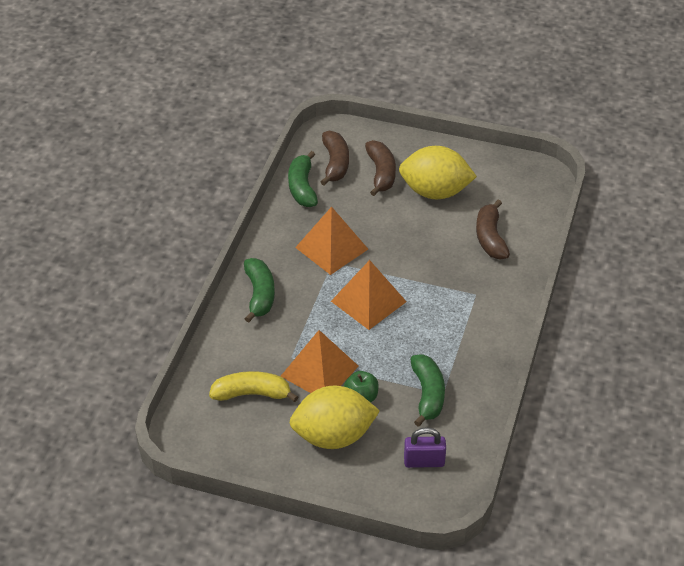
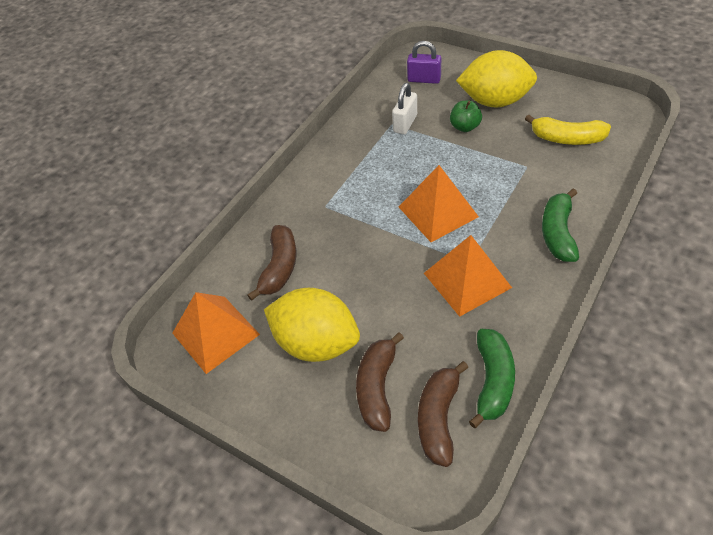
camera: 160 degrees left, 5 degrees up
(319, 371) = (500, 151): orange pyramid -> orange pyramid (215, 333)
(427, 394) = (405, 123): green banana -> white padlock

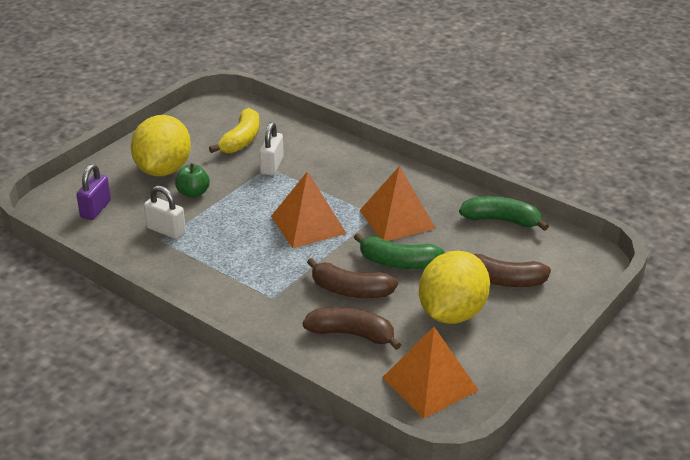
camera: 90 degrees left, 15 degrees down
(438, 418) = (533, 251): brown banana -> brown banana (350, 290)
(530, 168) = (272, 166): none -> white padlock
(558, 233) = (357, 165): green banana -> green banana (398, 262)

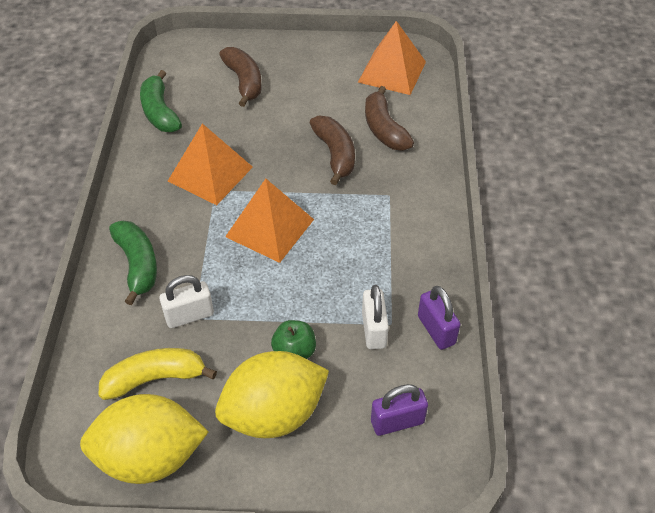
camera: 125 degrees left, 15 degrees up
(130, 256) = (436, 330): none -> purple padlock
(398, 262) = (273, 145): green banana -> green banana (137, 265)
(452, 313) = (308, 91): yellow lemon -> yellow lemon (150, 457)

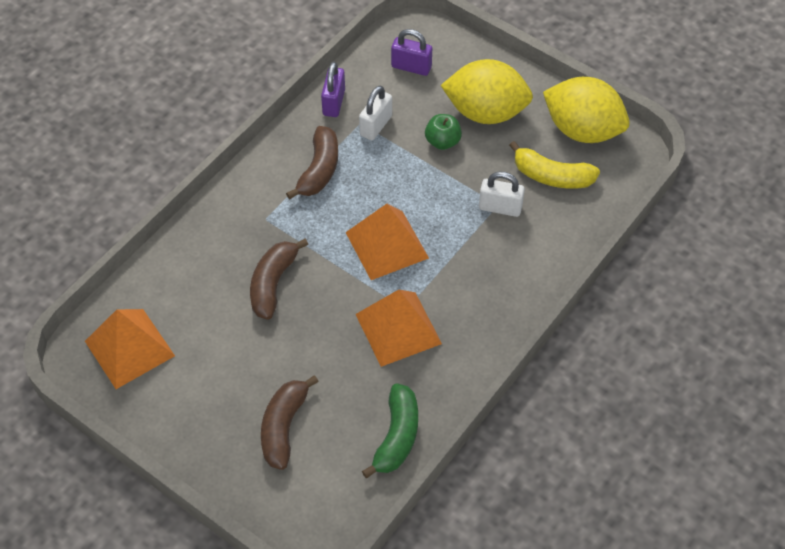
camera: 145 degrees left, 5 degrees up
(137, 265) = (516, 272): green banana -> none
(384, 129) = (205, 285): brown banana -> brown banana (319, 170)

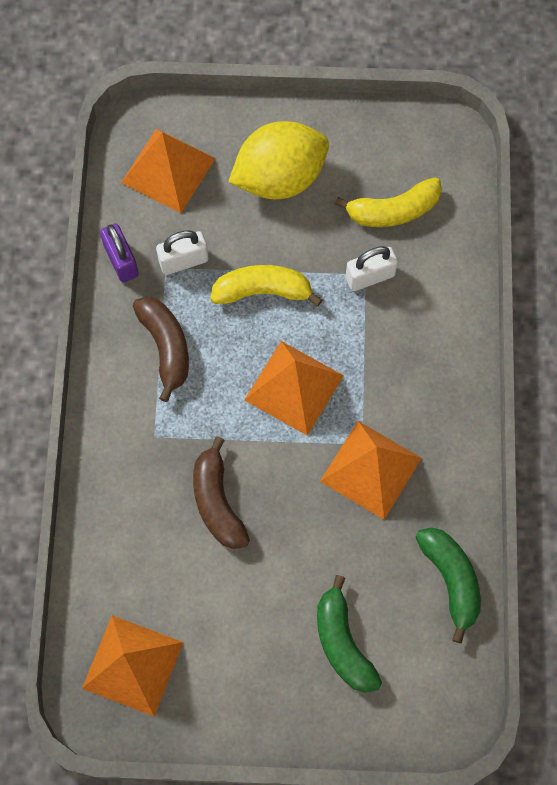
camera: 35 degrees left, 15 degrees up
(284, 427) = (343, 642): brown banana -> green banana
(376, 125) = (183, 261): white padlock -> white padlock turned 75 degrees clockwise
(411, 67) = (168, 170): purple padlock -> orange pyramid
(415, 174) = (263, 291): none -> yellow banana
(442, 141) = (262, 238): green apple -> none
(582, 130) = (385, 140): yellow lemon -> none

